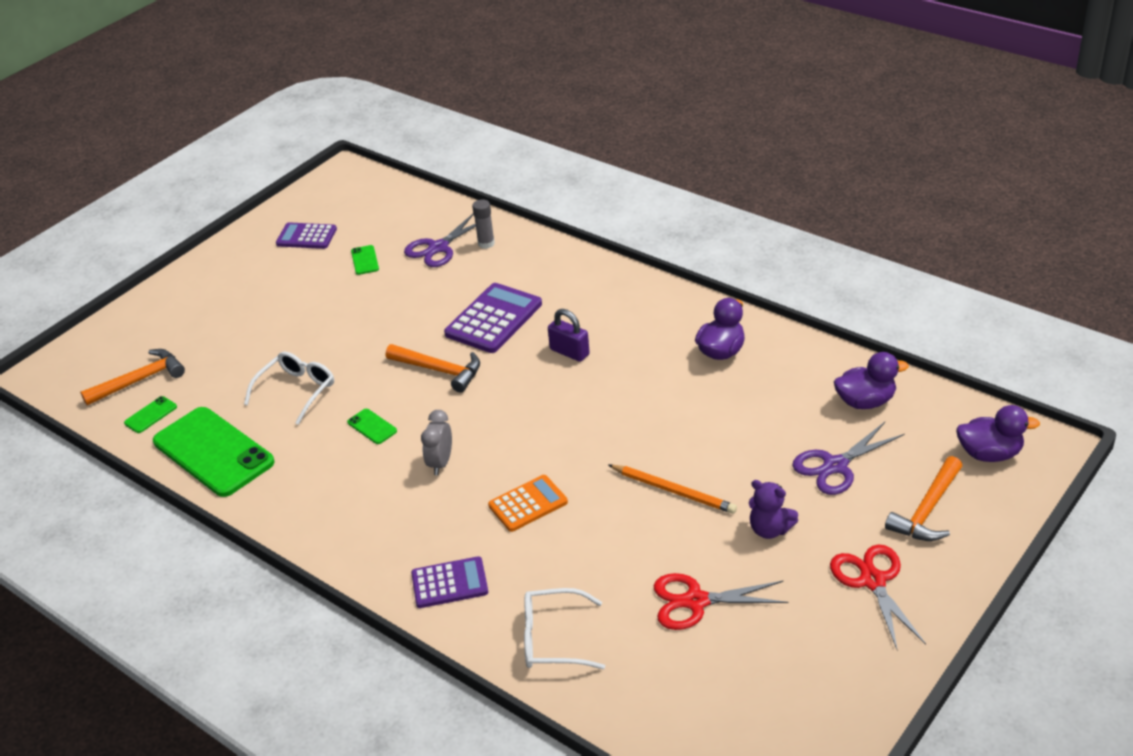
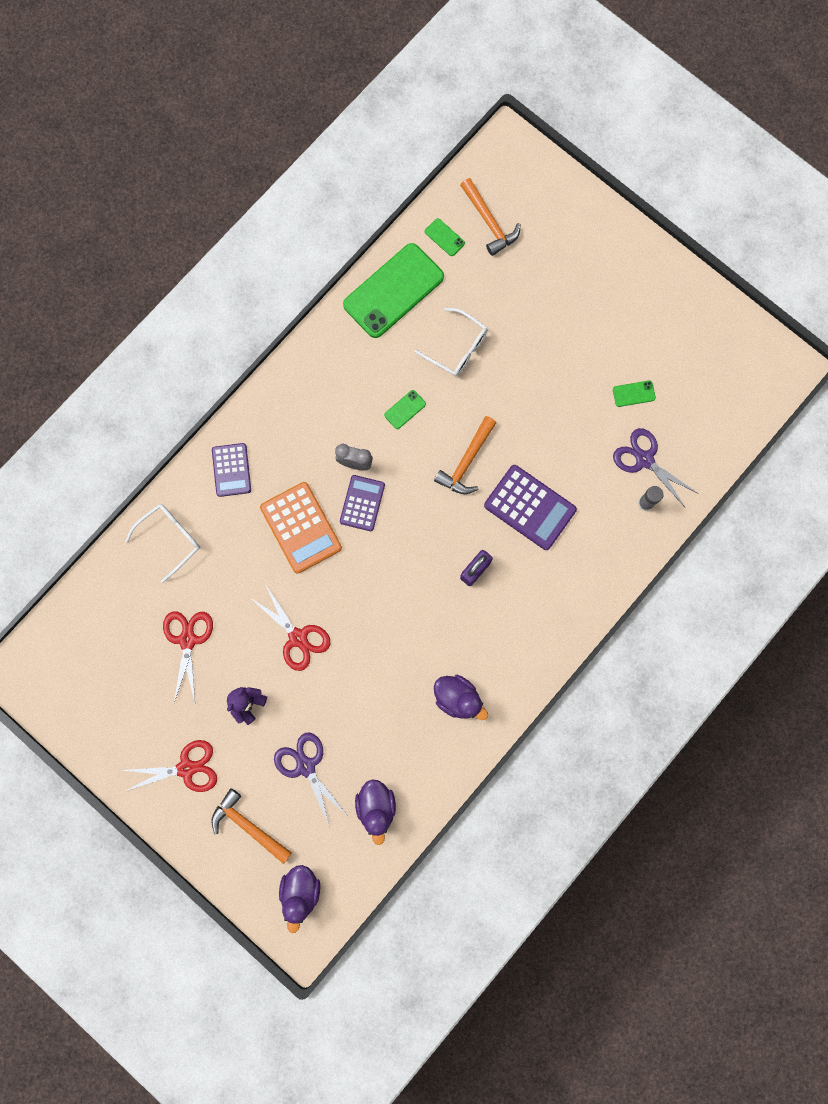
camera: 90 degrees right, 40 degrees up
(306, 237) = (679, 339): purple calculator -> purple calculator (362, 503)
(528, 504) = (301, 527): orange calculator -> orange calculator, size x1.54
(553, 639) = (170, 539): white glasses -> white glasses turned 45 degrees clockwise
(673, 491) = (298, 637): orange pencil -> red scissors

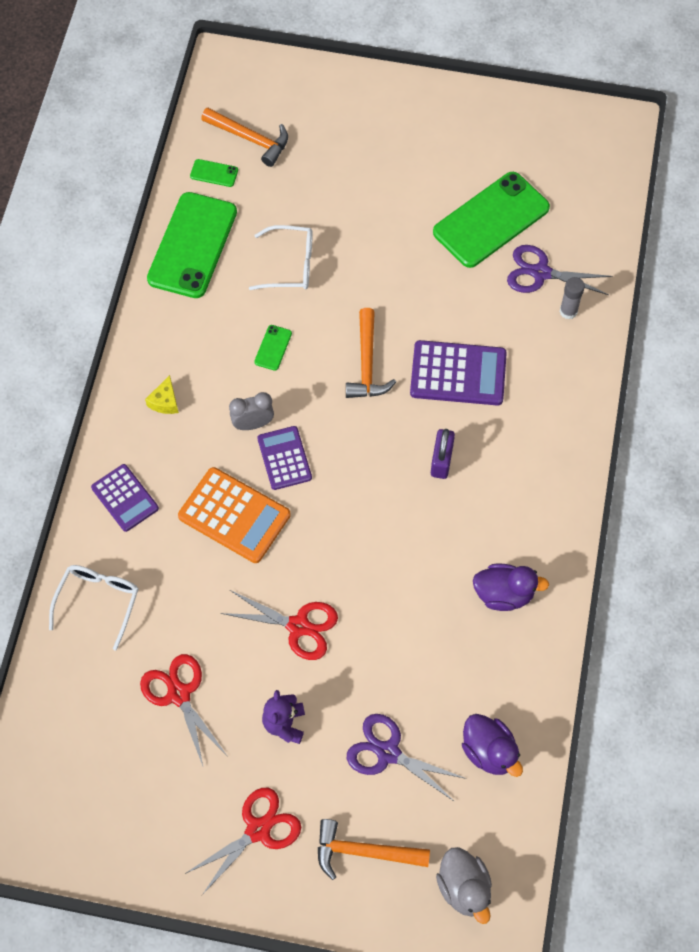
camera: 30 degrees left, 15 degrees down
(300, 891) = (464, 888): purple duck -> grey duck
(302, 409) = (165, 401): none -> yellow cheese
(633, 393) = (491, 220): green phone -> green phone, size x2.47

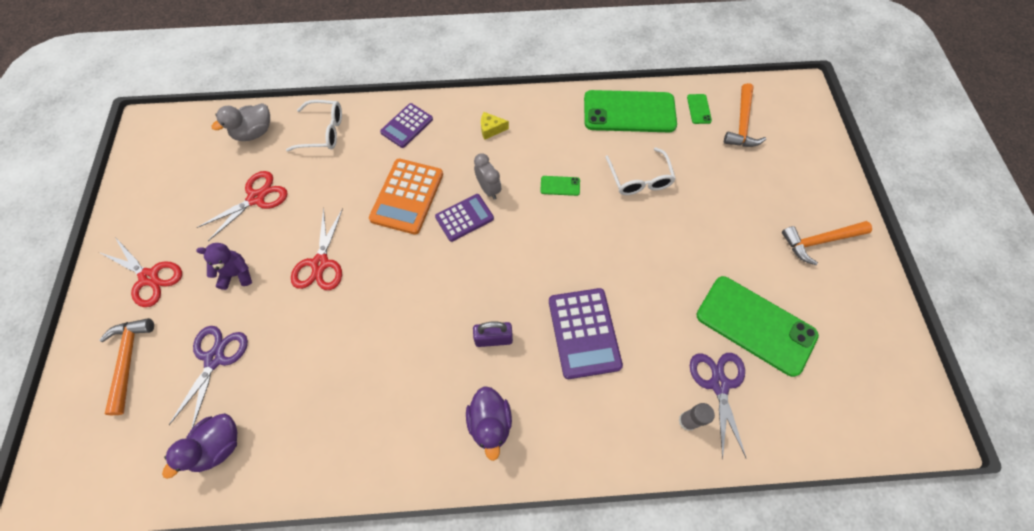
camera: 75 degrees right, 0 degrees up
(367, 364) = (569, 256): orange hammer -> orange hammer (819, 241)
(464, 888) = (92, 452): grey duck -> grey duck (254, 132)
(504, 594) = (373, 425): purple duck -> purple duck (490, 423)

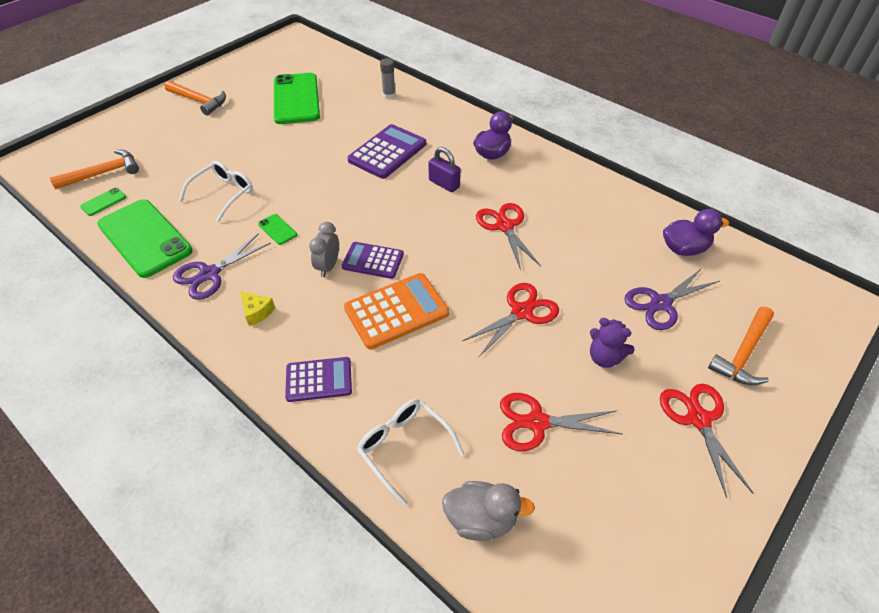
camera: 135 degrees left, 15 degrees down
(397, 335) = (504, 226): none -> red scissors
(719, 384) = (353, 95): purple scissors -> purple scissors (210, 274)

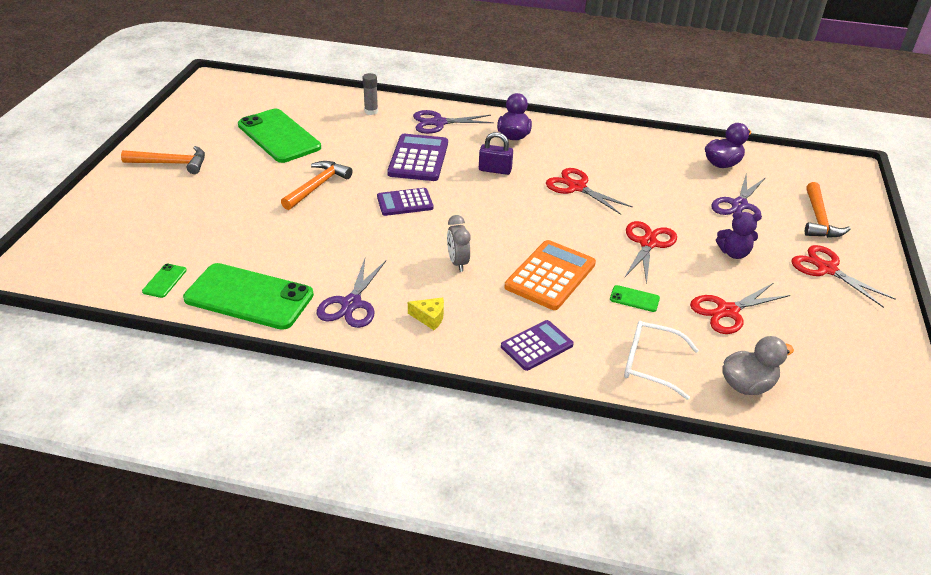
camera: 30 degrees left, 10 degrees down
(103, 173) = (133, 256): orange hammer -> orange hammer (317, 186)
(223, 194) = (292, 236): white glasses -> none
(277, 229) = (379, 249): green phone -> green phone (634, 299)
(373, 261) = (492, 246): purple calculator -> purple calculator (405, 203)
(436, 122) = (438, 123): none -> purple scissors

